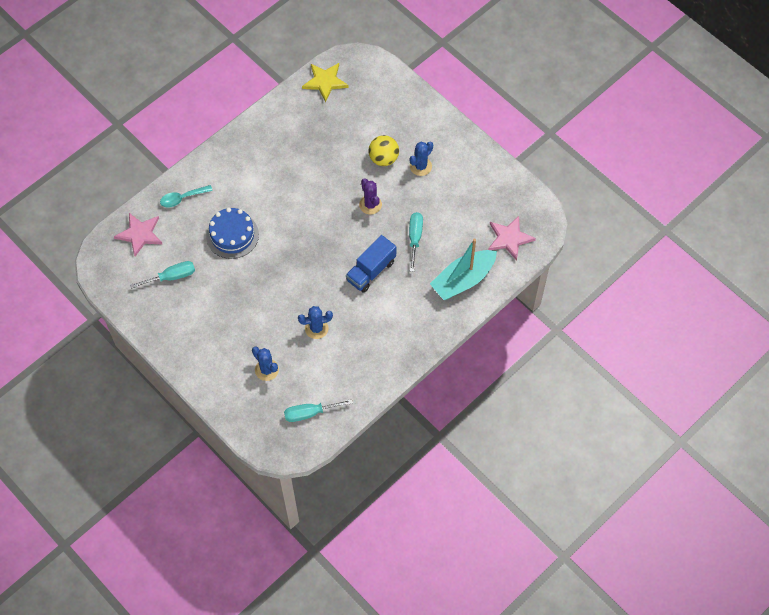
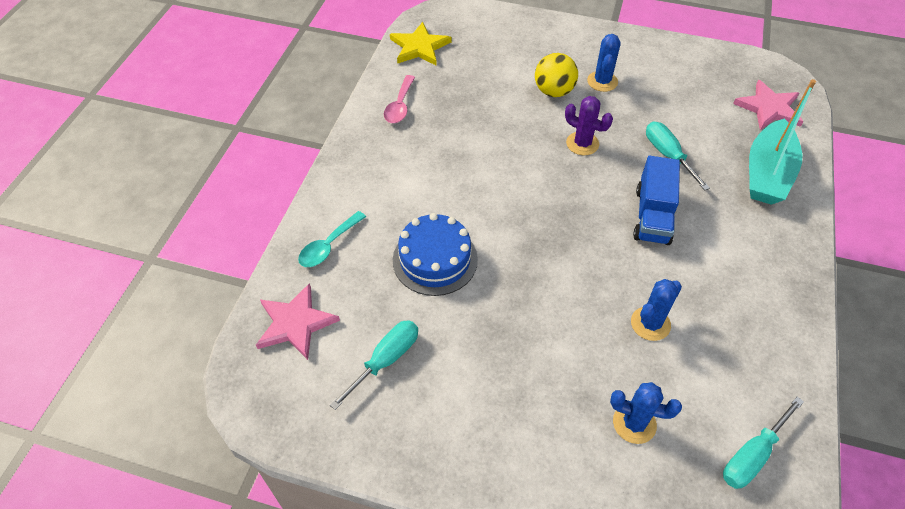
camera: 30 degrees left, 10 degrees down
(281, 123) = (400, 106): none -> pink spoon

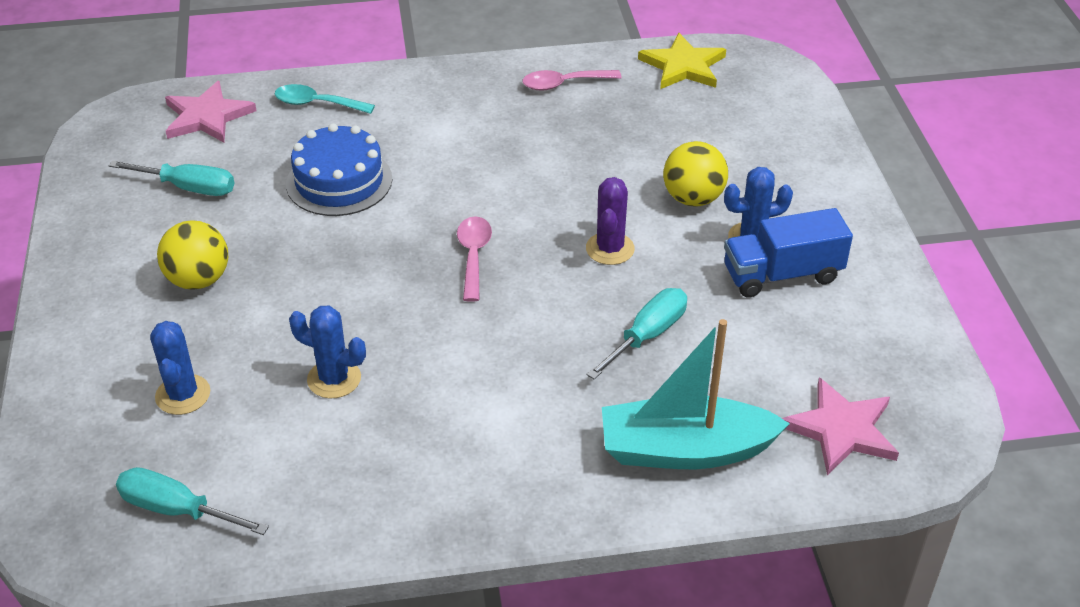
camera: 65 degrees right, 10 degrees down
(506, 381) = (199, 280): none -> yellow ball
(557, 210) = (473, 256): none -> pink spoon
(652, 216) = (519, 343): blue truck -> blue truck (782, 274)

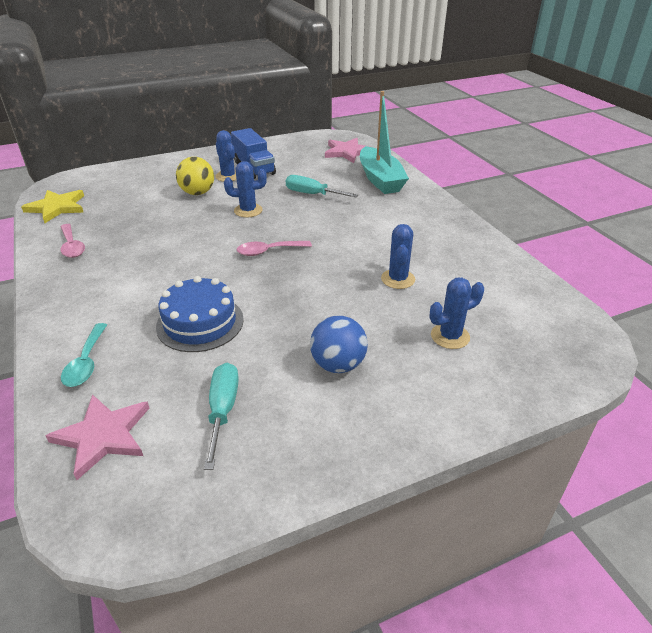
camera: 105 degrees left, 5 degrees down
(177, 510) = (532, 311): turquoise screwdriver -> none
(199, 280) = (338, 365): yellow ball -> blue ball
(610, 249) = (248, 210): purple cactus -> blue cactus

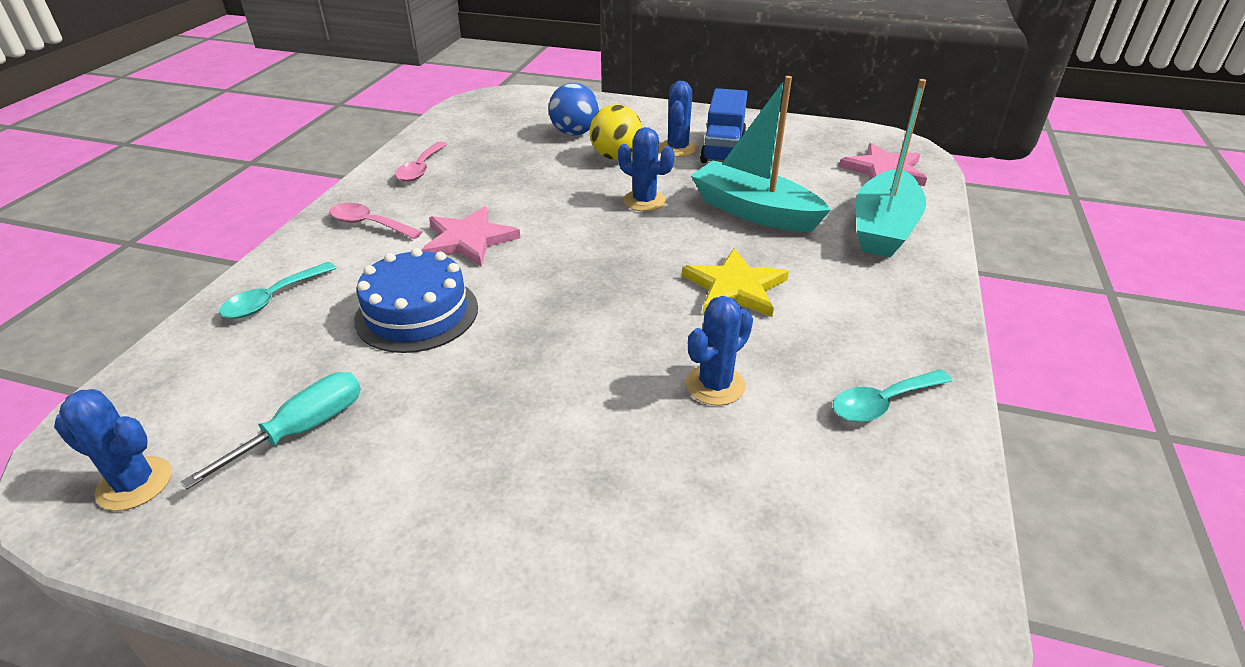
camera: 40 degrees right, 0 degrees up
(57, 207) = (462, 122): yellow star -> yellow star (735, 287)
(103, 436) = (185, 385): pink star -> pink star (468, 240)
(269, 251) = (600, 263): pink spoon -> pink spoon (369, 224)
(312, 194) = (754, 211): turquoise screwdriver -> turquoise boat
(338, 365) = (482, 456): blue ball -> blue ball (574, 133)
(450, 336) = (677, 514): blue cactus -> blue cactus (135, 484)
(468, 253) = (882, 403): none -> turquoise spoon

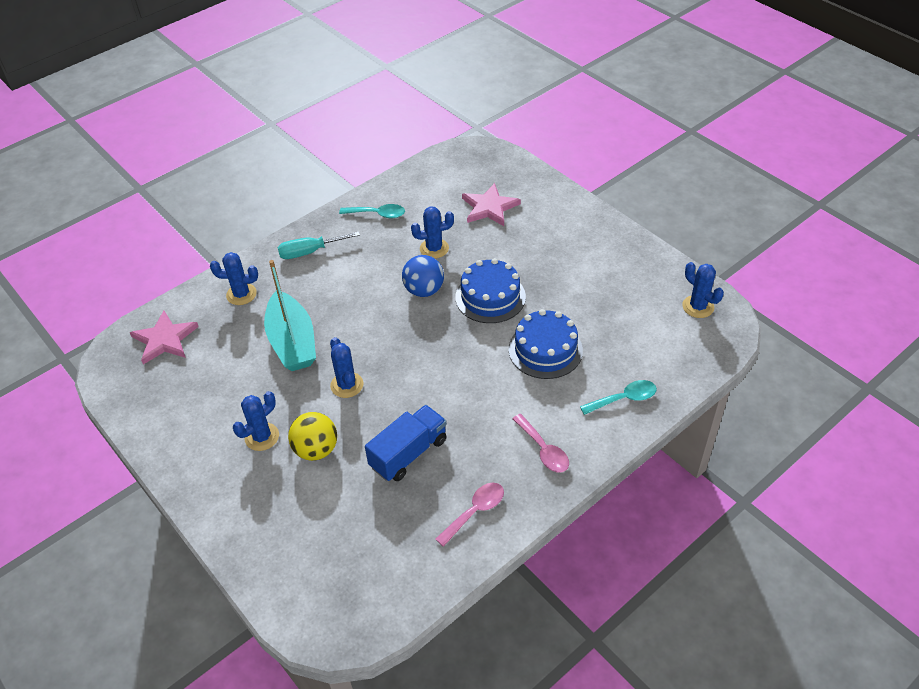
camera: 145 degrees left, 10 degrees up
(303, 430) = (623, 303): turquoise screwdriver -> turquoise screwdriver (309, 252)
(468, 240) = (485, 399): pink star -> pink star (489, 207)
(551, 349) = (490, 297): none -> blue cake
(574, 133) = (316, 506): blue ball -> blue ball (424, 290)
(723, 149) = (231, 418): blue truck -> blue truck (408, 453)
(735, 287) = (369, 292): yellow star -> none
(883, 228) = (241, 294): turquoise boat -> blue cactus

